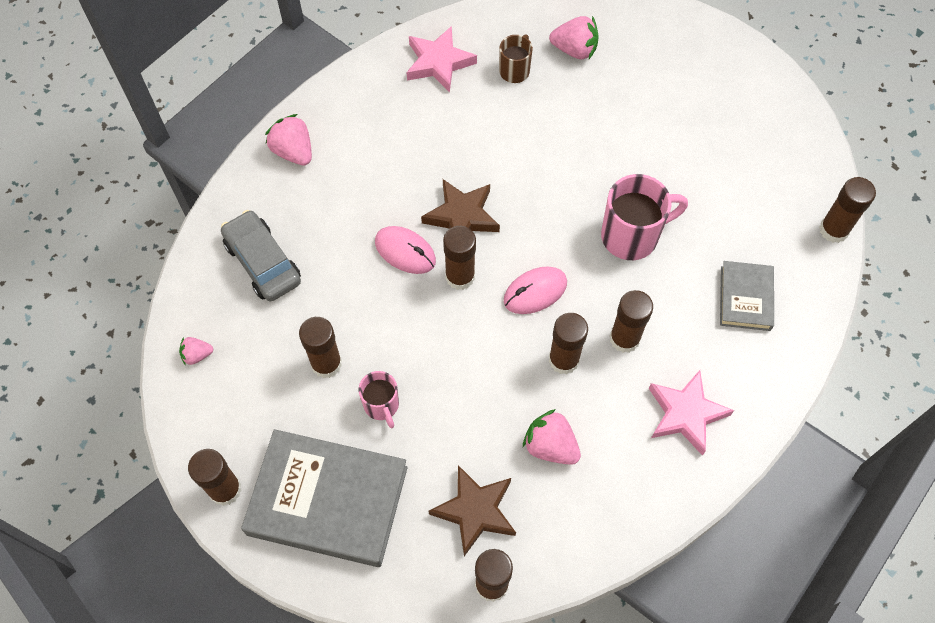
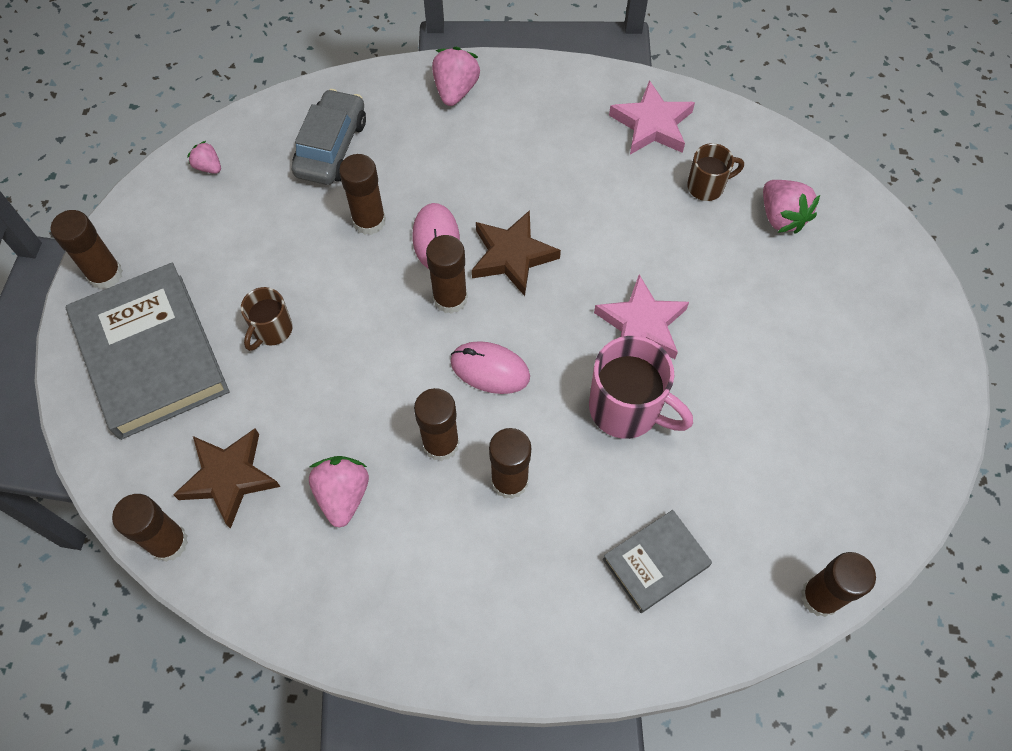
camera: 50 degrees right, 0 degrees up
(326, 363) = (277, 261): brown glue stick -> brown glue stick (369, 221)
(381, 405) = (272, 330): pink mug -> brown mug
(685, 414) = (476, 594): pink star -> pink star (641, 324)

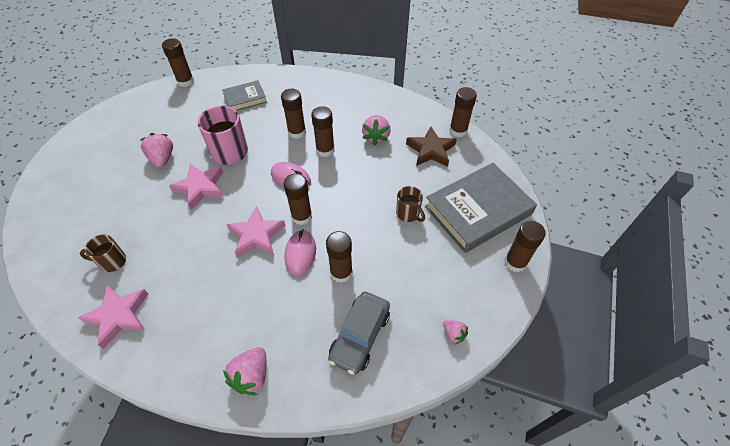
camera: 170 degrees left, 10 degrees down
(151, 355) = (478, 210): grey book -> grey book turned 75 degrees clockwise
(272, 330) = (408, 214): brown mug -> brown mug turned 105 degrees clockwise
(512, 256) = (256, 235): brown star -> pink star
(781, 217) = (81, 234): pink strawberry -> pink strawberry (162, 159)

